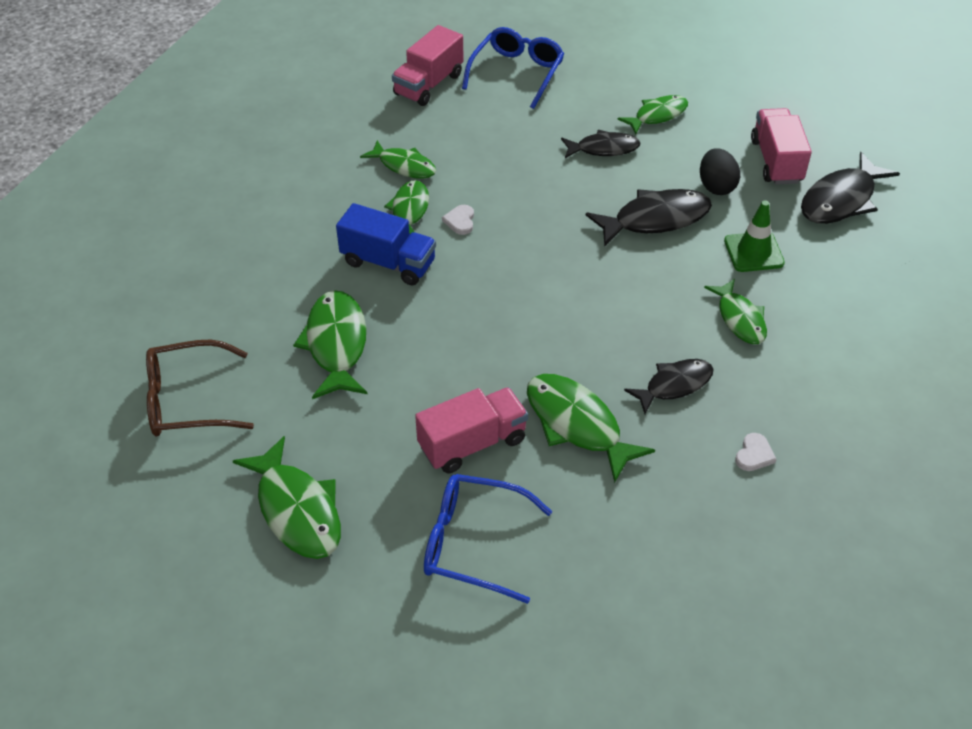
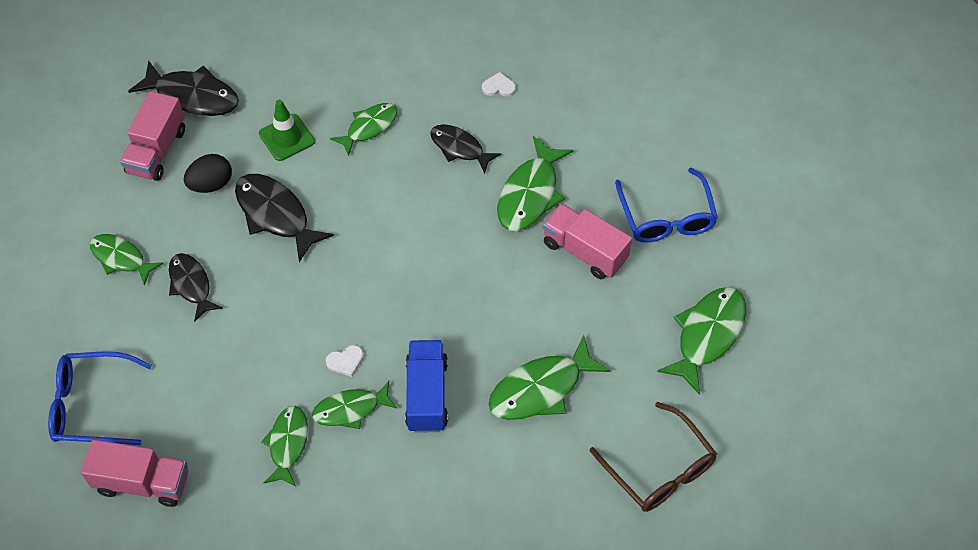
camera: 115 degrees left, 10 degrees up
(776, 161) = (157, 151): pink truck -> pink truck turned 45 degrees counterclockwise

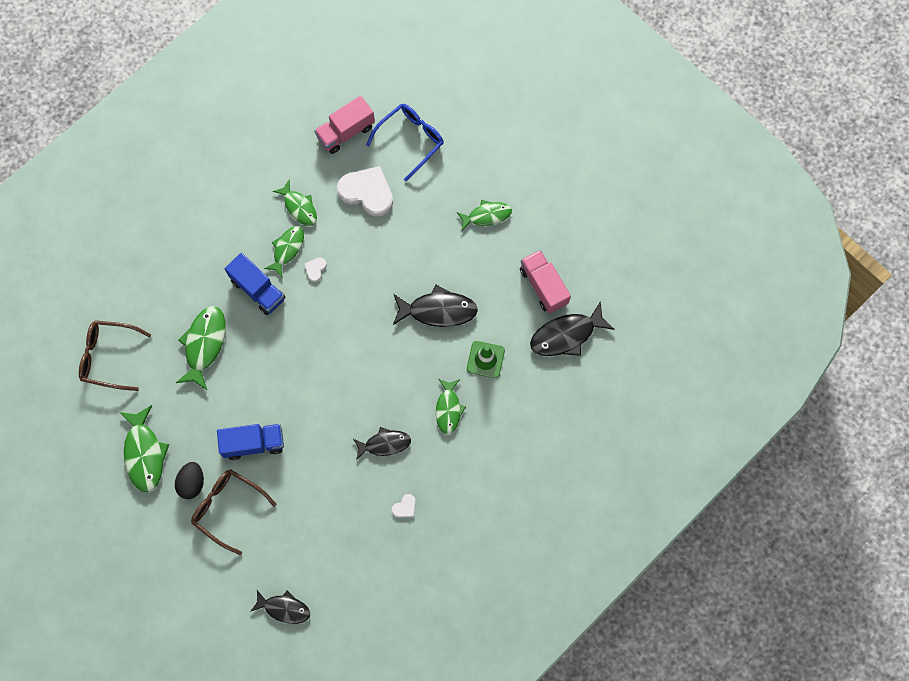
camera: 135 degrees right, 15 degrees up
(191, 285) = (435, 235): black fish -> black fish (284, 608)
(201, 392) = (367, 192): none -> white heart
(211, 184) = (492, 295): black egg -> black egg (192, 483)
(530, 194) = (316, 451): green fish -> none
(584, 251) = (253, 443): pink truck -> blue truck
(666, 218) = (227, 508): blue glasses -> brown glasses

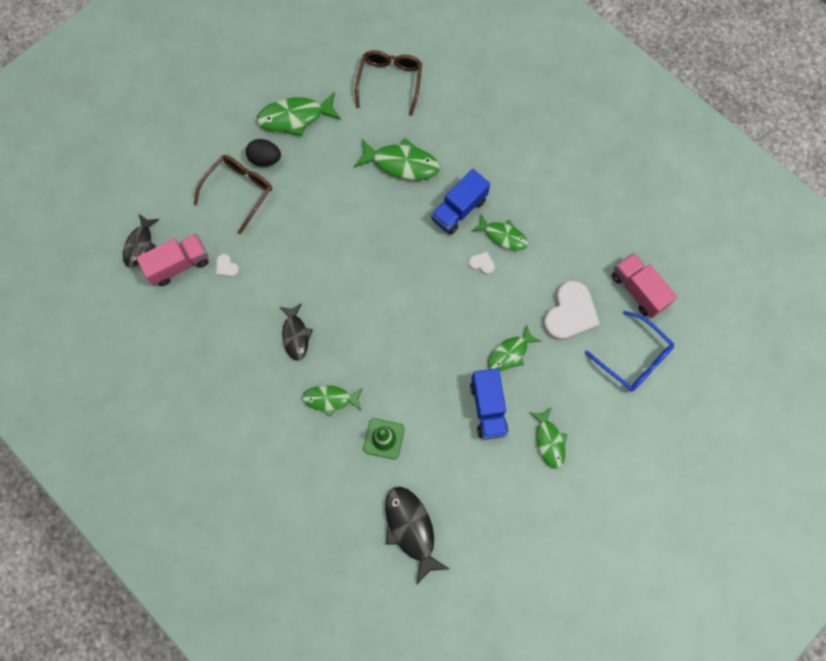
camera: 90 degrees right, 0 degrees up
(253, 443) = (301, 212): blue truck -> blue truck (488, 408)
(299, 207) = (549, 246): green fish -> green fish (510, 353)
(405, 507) = (229, 356): white heart -> white heart (226, 267)
(438, 310) = (438, 388): black fish -> none
(543, 286) = (468, 504): pink truck -> pink truck (179, 265)

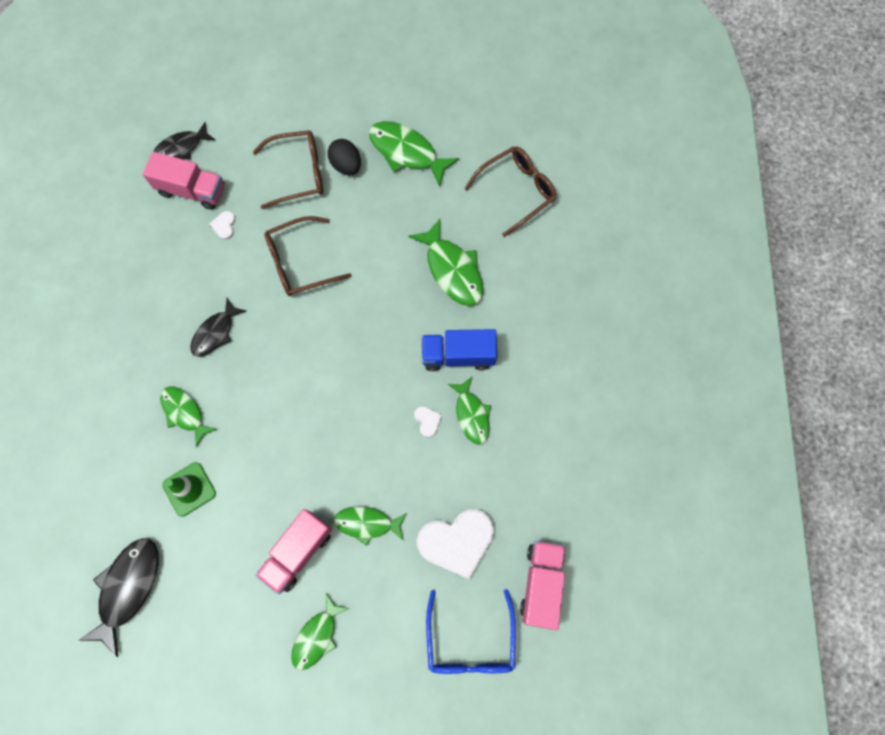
camera: 45 degrees right, 0 degrees up
(302, 245) = (299, 263): none -> brown glasses
(488, 408) = (298, 552): blue truck -> pink truck

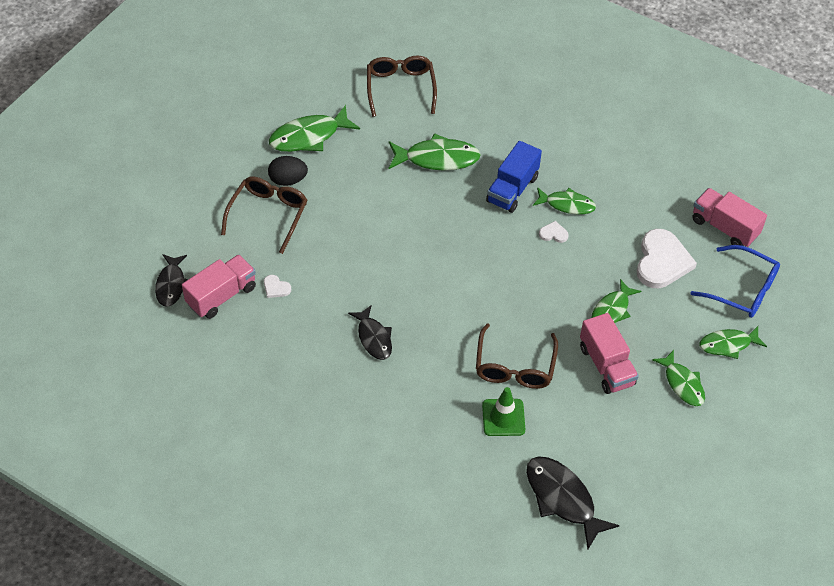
camera: 60 degrees left, 20 degrees down
(185, 412) = (432, 391): green fish -> green fish (728, 344)
(299, 263) = (353, 252): brown glasses -> brown glasses (514, 367)

